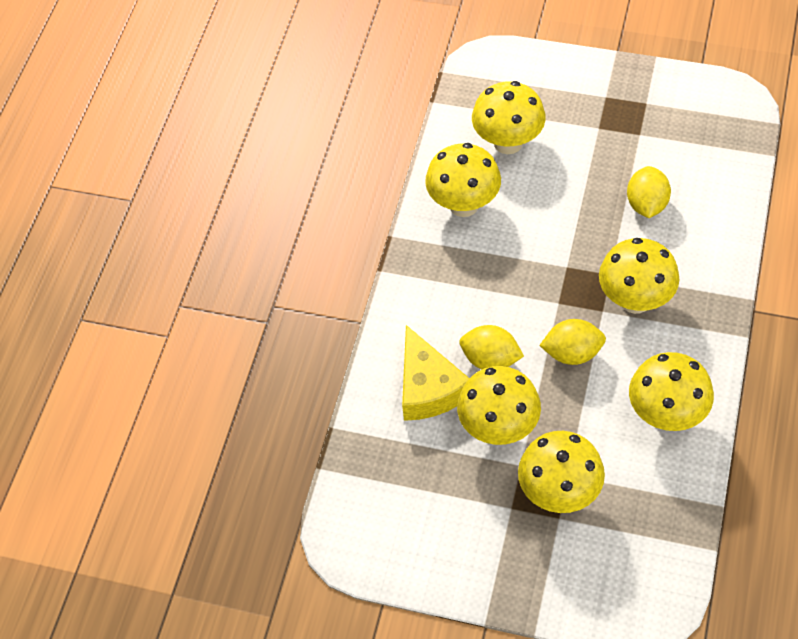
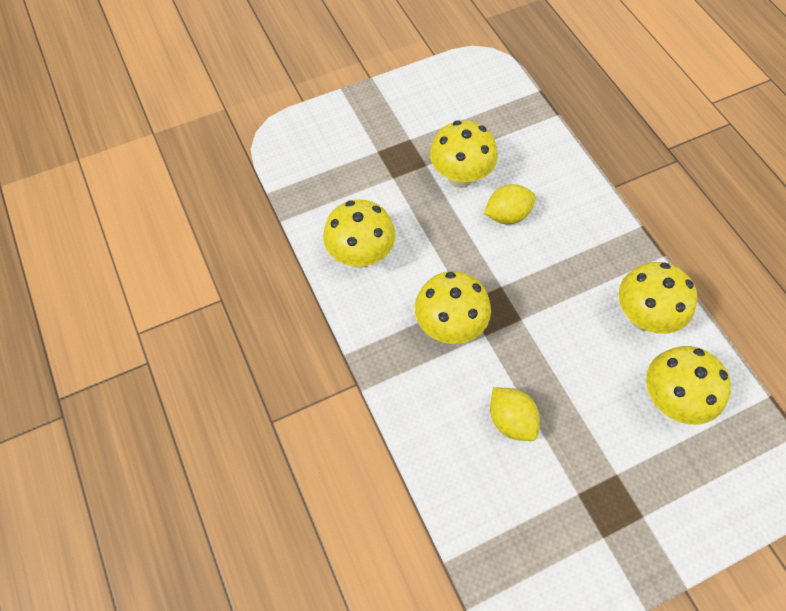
camera: 135 degrees right, 5 degrees up
(429, 387) = (527, 172): yellow cheese -> none
(559, 493) = (389, 164): yellow mushroom -> none
(572, 353) = (458, 255): yellow lemon -> none

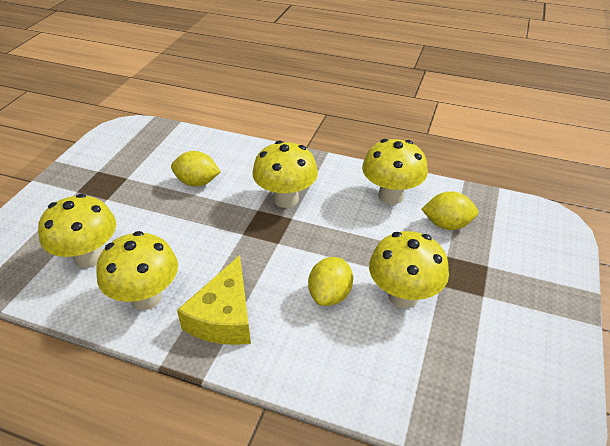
camera: 135 degrees right, 20 degrees down
(357, 197) = (447, 224): none -> yellow lemon
(595, 256) = (224, 316): none -> yellow cheese

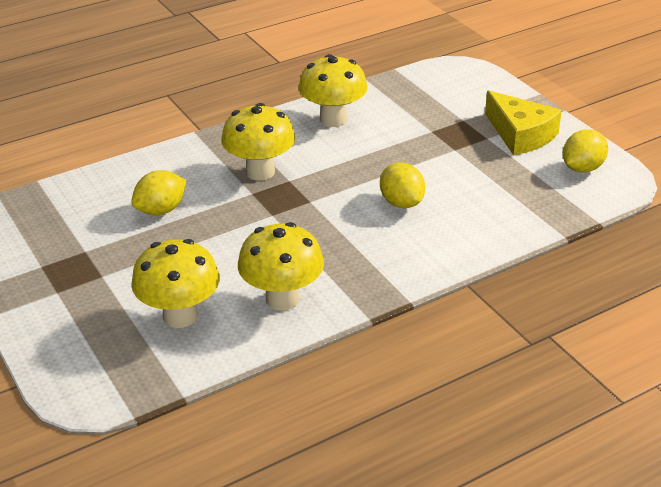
camera: 50 degrees left, 5 degrees down
(224, 316) = (358, 264): yellow cheese -> yellow cheese (520, 134)
(403, 296) = (445, 171): yellow mushroom -> none
(447, 224) = (401, 113): yellow lemon -> yellow lemon (582, 168)

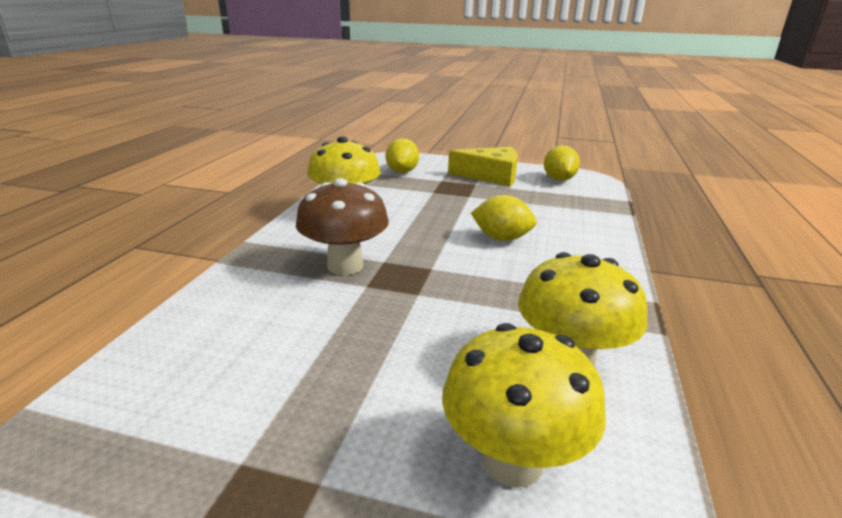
camera: 45 degrees left, 10 degrees down
(161, 210) = (287, 348): yellow lemon -> yellow lemon (402, 172)
(260, 172) = (345, 266): yellow mushroom -> brown mushroom

